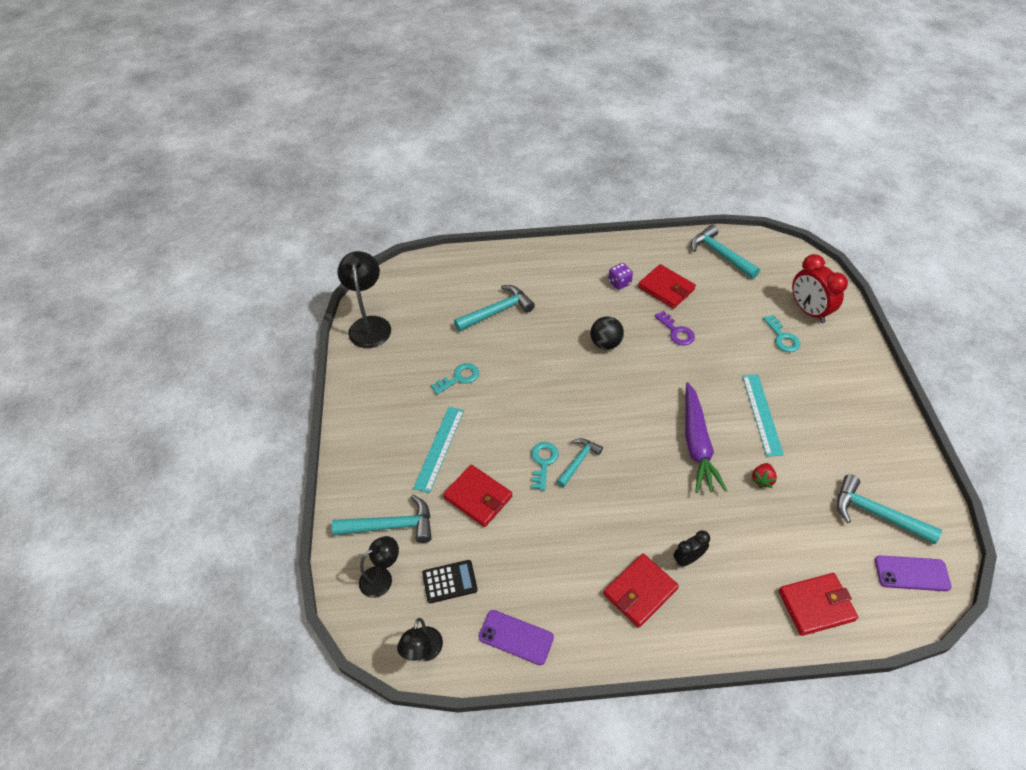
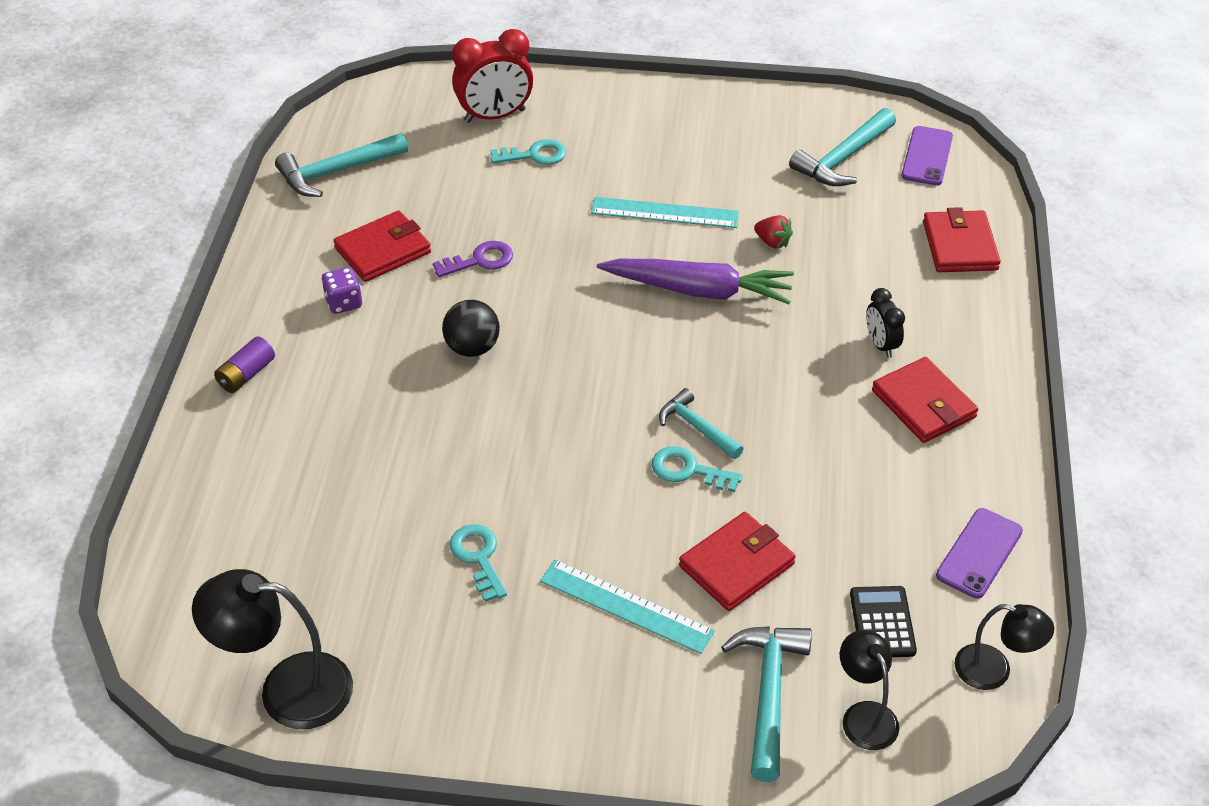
camera: 80 degrees left, 5 degrees down
(497, 311) = (339, 479): turquoise hammer -> none
(555, 260) = (246, 374): none -> purple battery

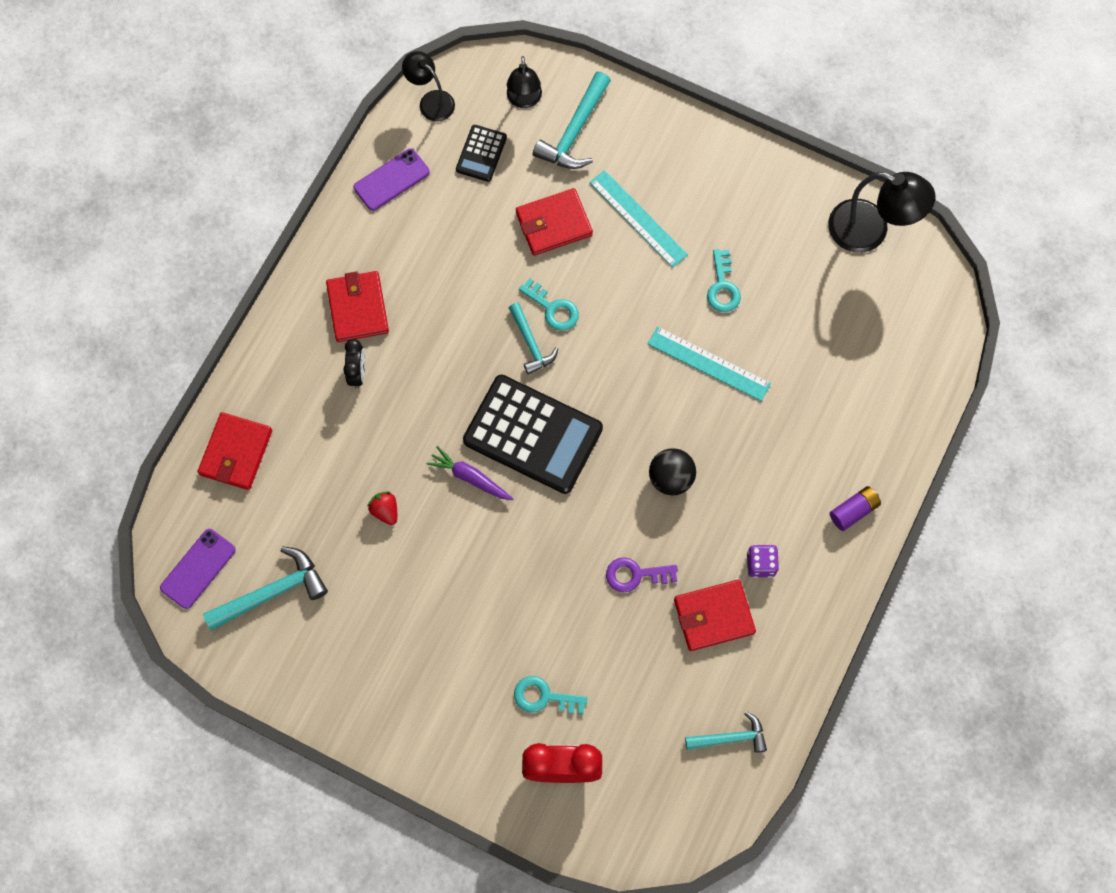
camera: 160 degrees left, 25 degrees up
(337, 172) = (730, 738): turquoise hammer -> turquoise hammer, size x0.64
(649, 344) = (533, 434): none -> black calculator
(664, 213) = (459, 578): turquoise ruler -> turquoise ruler (708, 364)
(699, 290) = (470, 477): purple carrot -> purple carrot, size x0.57

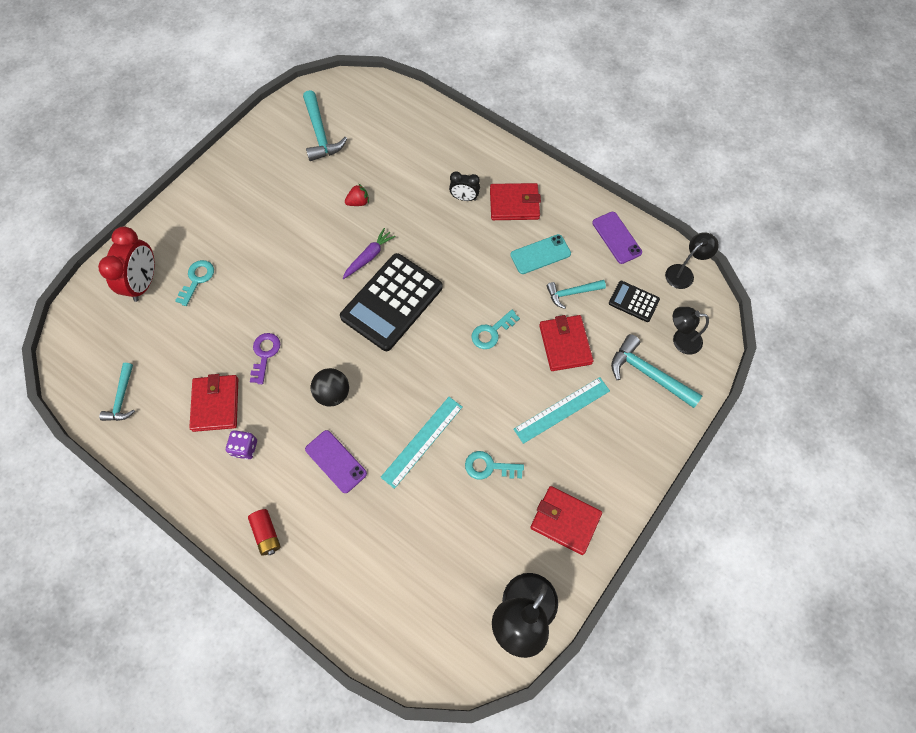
camera: 100 degrees right, 5 degrees down
(198, 568) = (348, 97): purple phone -> purple phone (336, 461)
(236, 452) = (421, 124): red wallet -> red wallet (565, 520)
(431, 266) = (540, 254): none -> turquoise phone
(531, 343) = (465, 312): turquoise hammer -> turquoise hammer (572, 293)
(853, 511) = (266, 534): purple battery -> red battery

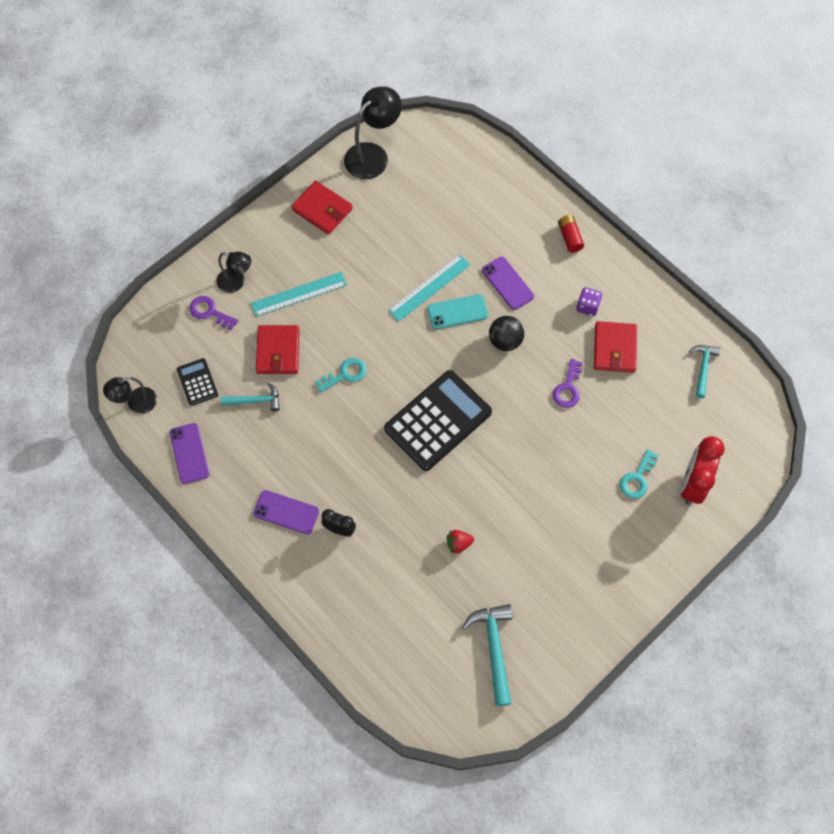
camera: 170 degrees left, 0 degrees up
(369, 257) = (454, 475): purple carrot -> none
(489, 467) = (375, 258): turquoise key -> none
(514, 204) = (286, 512): red wallet -> purple phone
(540, 254) = (275, 447): turquoise phone -> turquoise phone (457, 312)
(633, 301) = (197, 382): black calculator -> black calculator turned 150 degrees counterclockwise
(648, 374) = (210, 312): turquoise hammer -> purple key
(680, 340) = (167, 338): black lamp -> black lamp (236, 282)

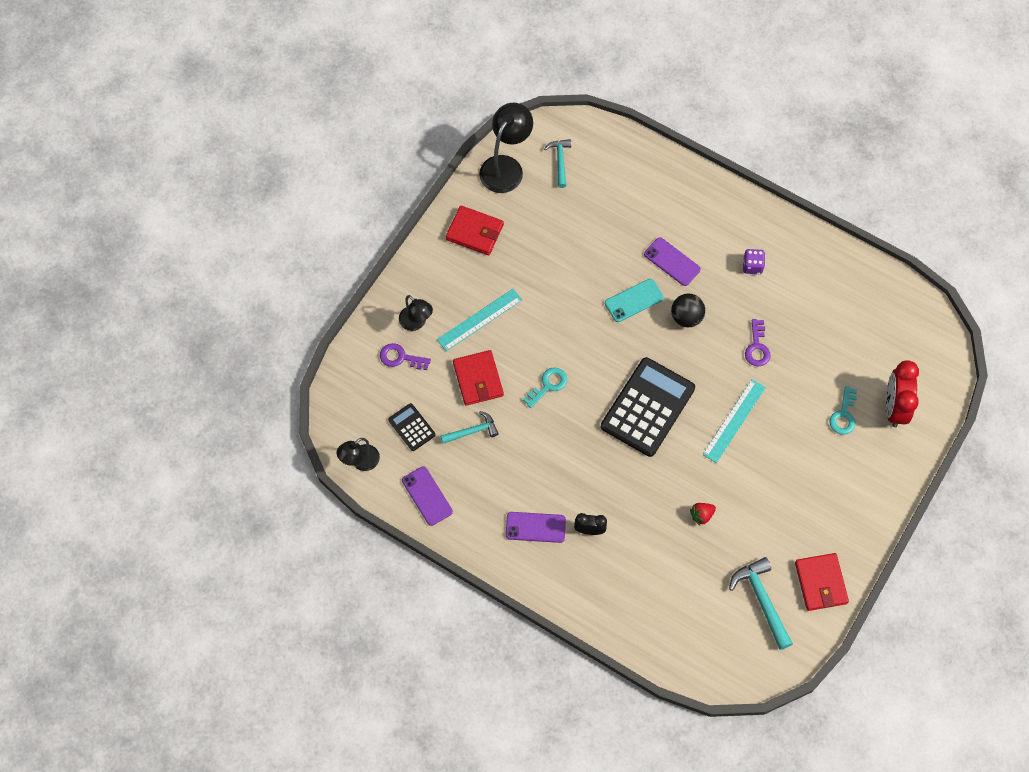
camera: 15 degrees left, 0 degrees up
(236, 282) = (416, 323): black lamp -> black lamp turned 45 degrees clockwise
(429, 287) = (600, 283): turquoise ruler -> turquoise ruler (734, 421)
(570, 237) = (716, 204): red battery -> none
(614, 348) = (788, 300): red wallet -> red wallet (820, 583)
(703, 368) = (873, 298): turquoise hammer -> turquoise hammer (560, 161)

